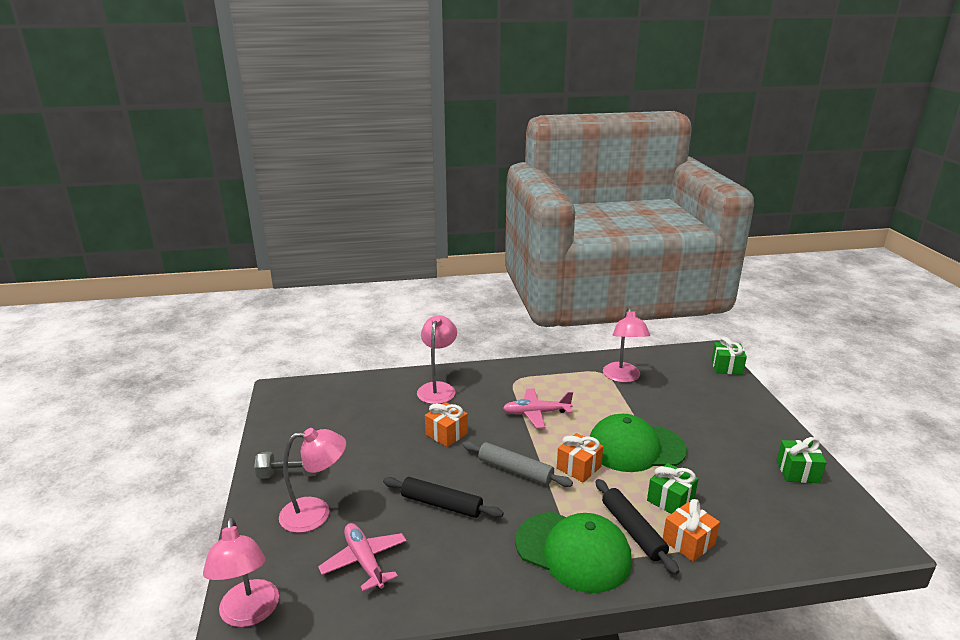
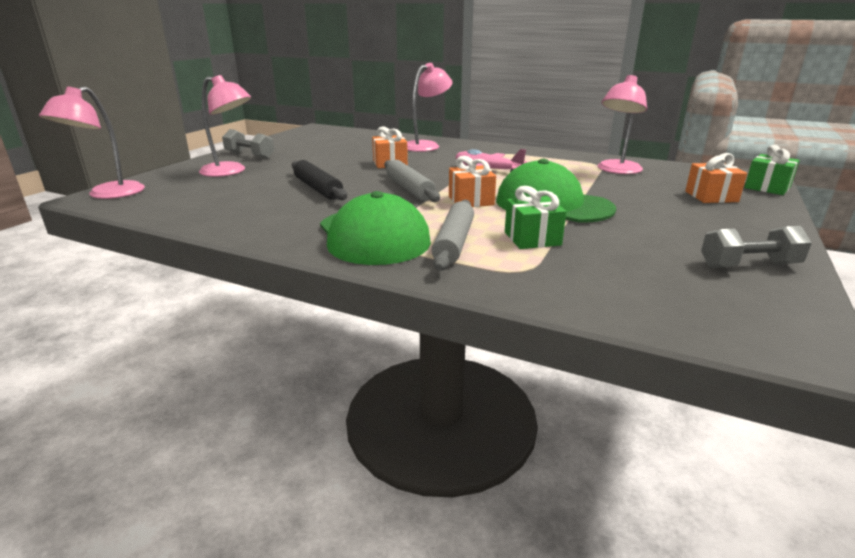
camera: 35 degrees right, 0 degrees up
(364, 561) = (214, 196): pink plane -> none
(632, 530) = (454, 242): black rolling pin -> grey rolling pin
(688, 542) = (502, 265): orange gift -> orange gift (711, 196)
(797, 472) = (749, 265): green gift -> grey dumbbell

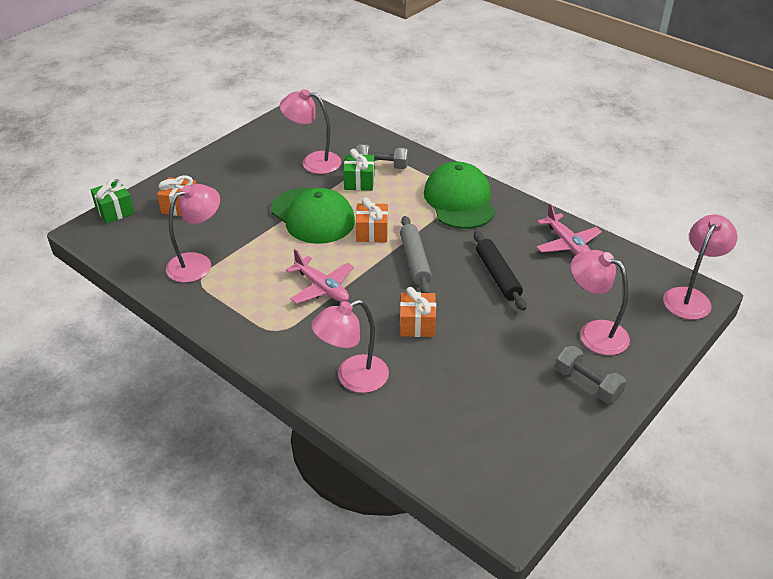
camera: 165 degrees left, 15 degrees up
(227, 214) = (567, 244): none -> pink plane
(454, 242) = (410, 186): grey rolling pin -> none
(630, 252) = (313, 162): none -> pink lamp
(749, 265) = (262, 144): grey dumbbell -> grey dumbbell (382, 166)

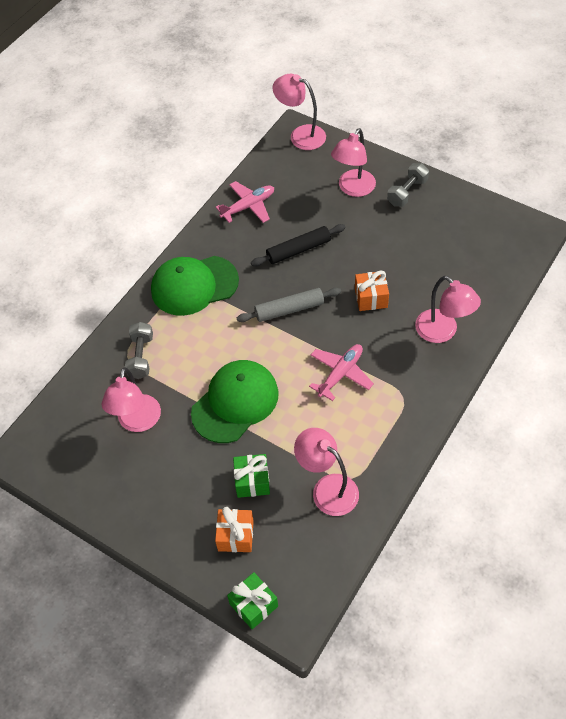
camera: 95 degrees left, 15 degrees up
(359, 182) = (171, 372): green gift -> green gift (252, 481)
(372, 232) = (254, 348): orange gift -> none

